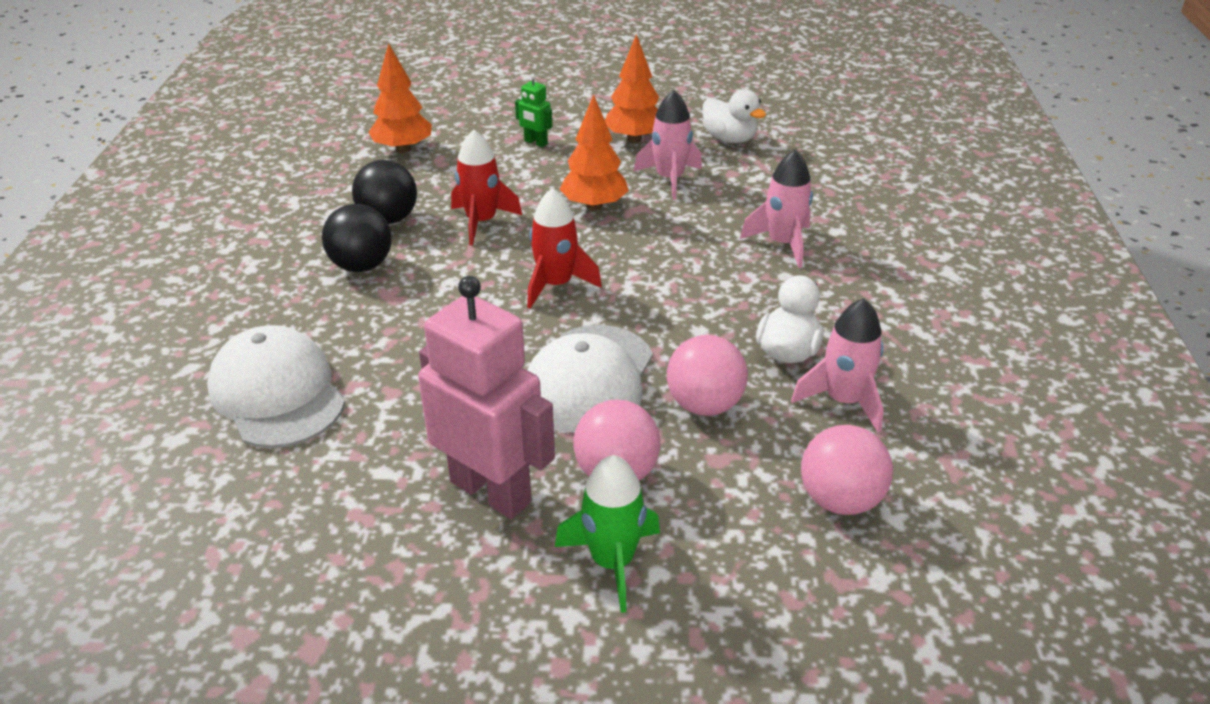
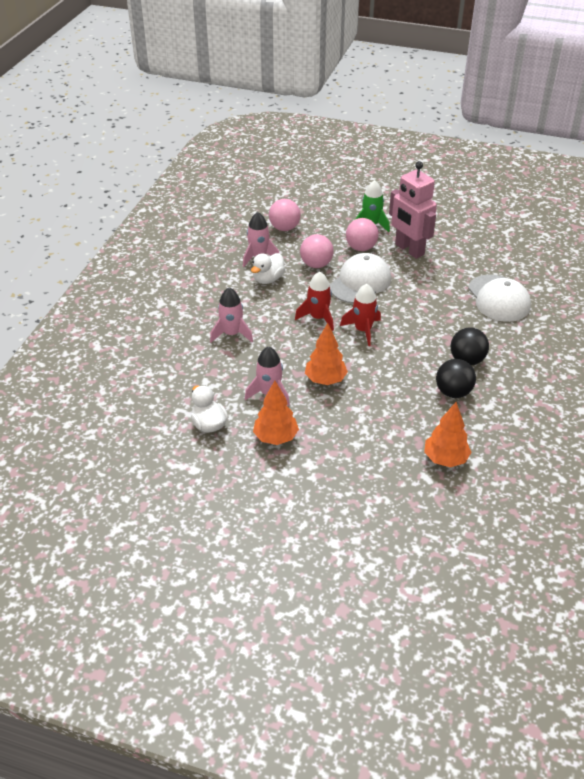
camera: 165 degrees left, 5 degrees up
(481, 222) = (396, 379): red rocket -> red rocket (318, 318)
(535, 142) = (347, 447): green robot -> none

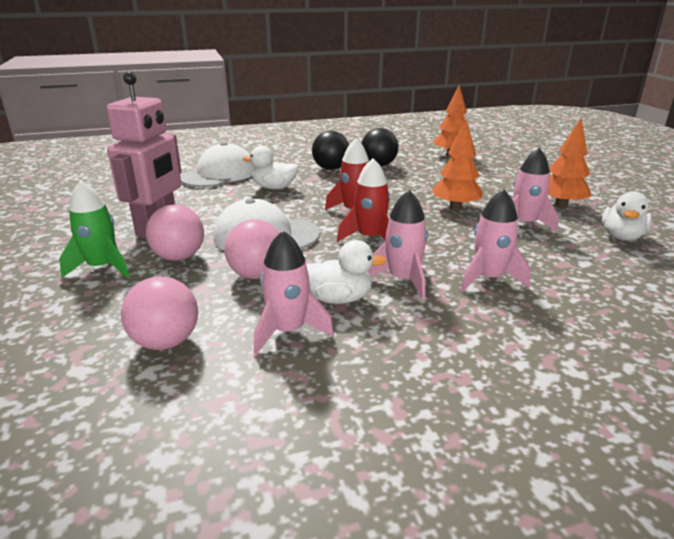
camera: 125 degrees left, 15 degrees down
(262, 305) = (402, 280): none -> pink rocket
(443, 314) = (274, 188): none -> white duck

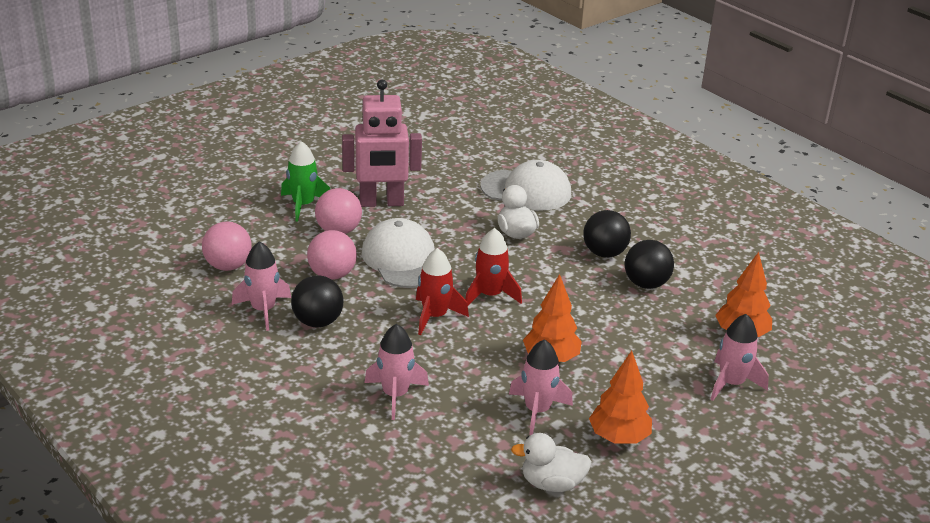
camera: 65 degrees right, 5 degrees up
(338, 299) = (318, 322): white duck -> black ball
(402, 280) = (365, 348): pink rocket -> pink rocket (731, 383)

